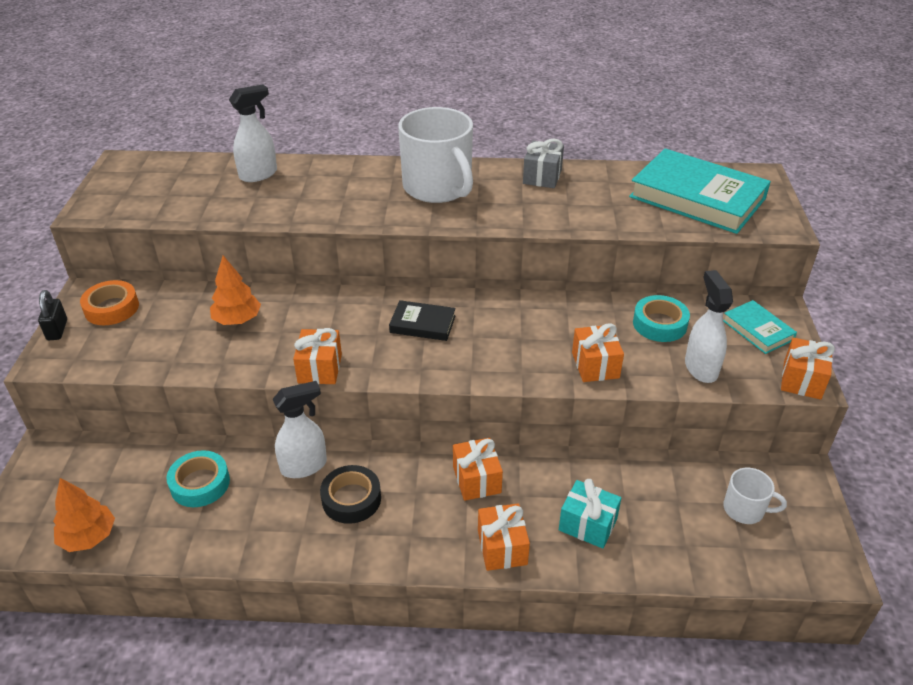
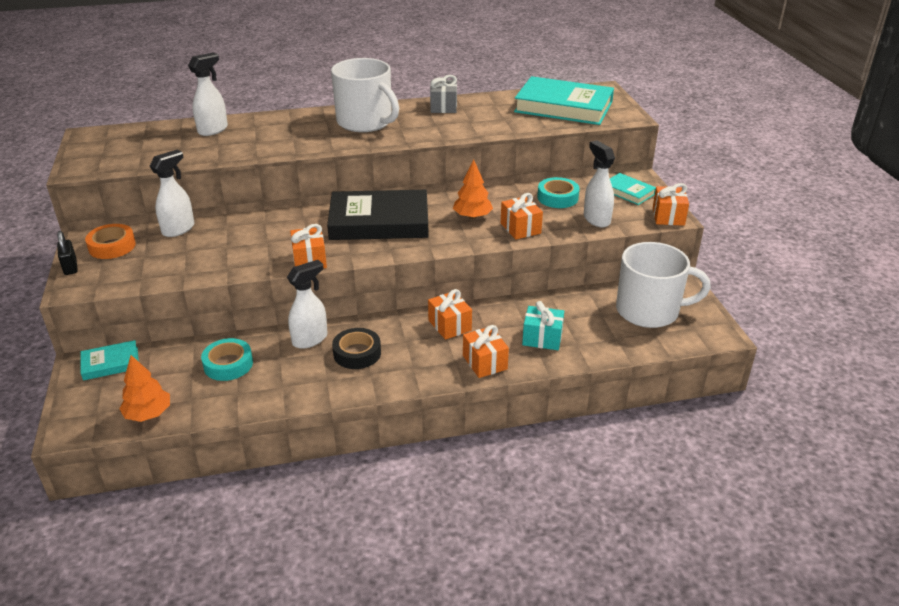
camera: 15 degrees left, 5 degrees down
(76, 454) = (111, 363): none -> turquoise book
(191, 296) = (179, 229): none -> white spray bottle
(237, 320) = (226, 239): orange tree -> orange tree (472, 216)
(422, 324) = (379, 221): black book -> black book, size x2.06
(745, 509) = (649, 311): white mug -> white mug, size x2.08

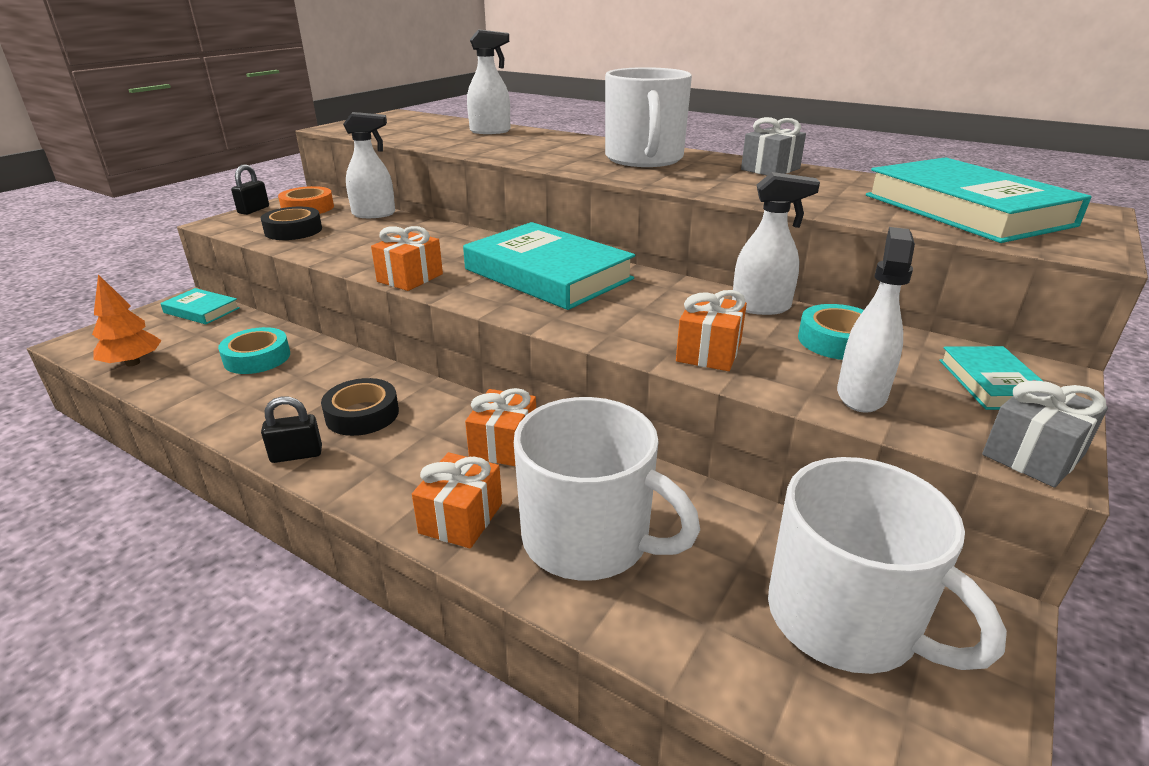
camera: 45 degrees right, 5 degrees down
(150, 267) = (293, 230): none -> black tape
(310, 339) = (354, 375): white spray bottle -> white spray bottle (761, 307)
(363, 388) = (296, 455): none -> black padlock
(379, 221) = (548, 274): black book -> turquoise book
(472, 216) = (666, 312): orange tree -> none
(542, 338) = (589, 539): turquoise gift -> white mug
(668, 216) = (1033, 455): orange gift -> grey gift

